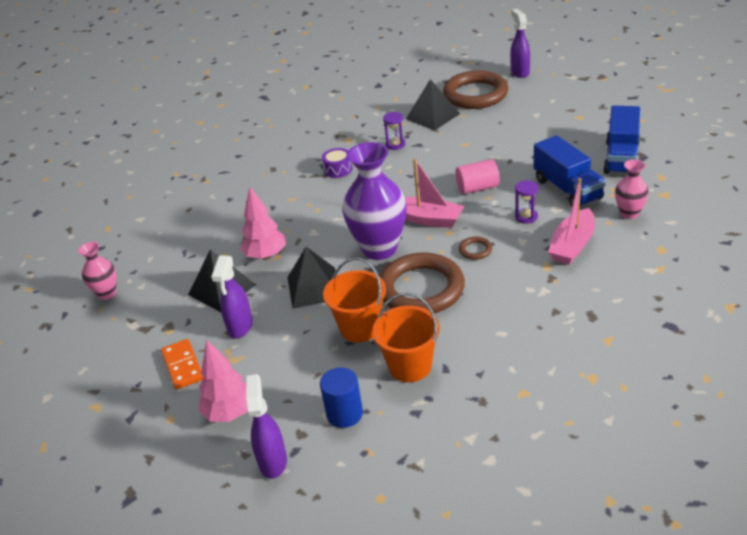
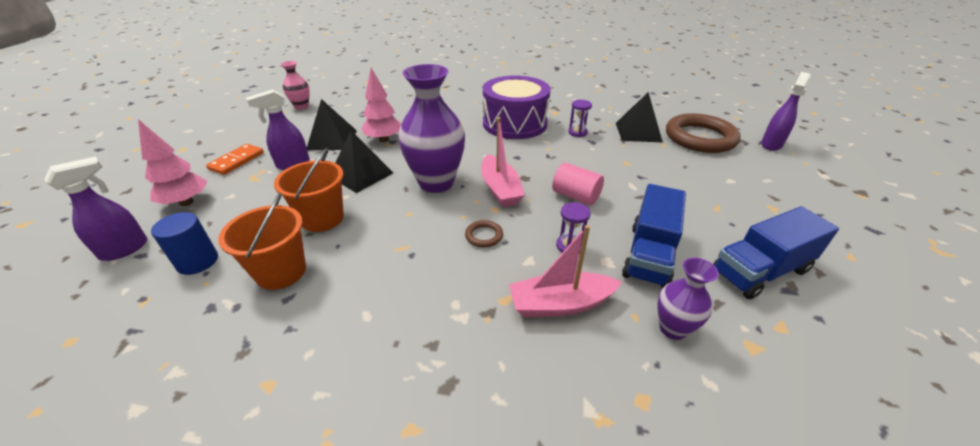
camera: 45 degrees right, 0 degrees up
(338, 169) = (514, 124): purple drum -> purple drum, size x2.47
(421, 289) = (399, 229): brown ring -> none
(629, 213) = (673, 328): pink vase -> purple vase

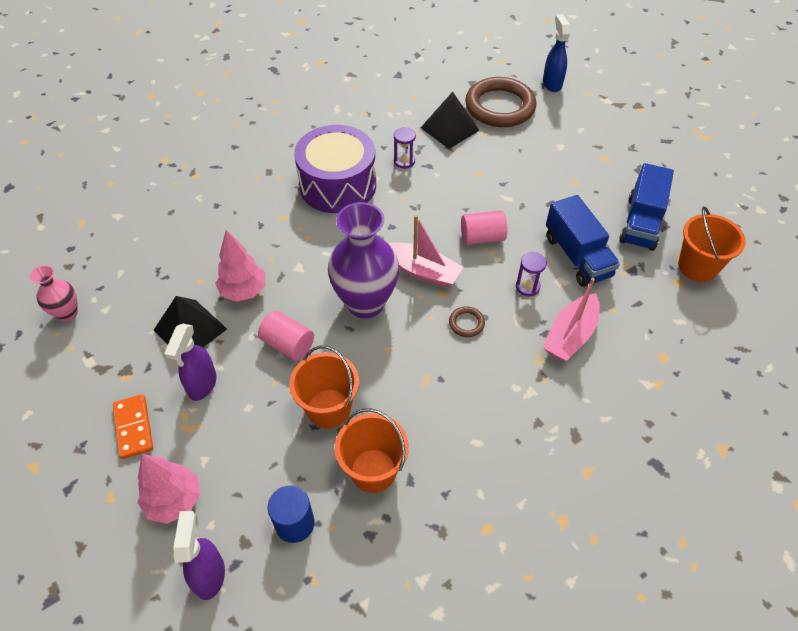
camera: 45 degrees left, 15 degrees up
(361, 174) = (288, 344): black pyramid -> pink cylinder
(673, 328) = (637, 302): purple vase -> none
(771, 144) = (552, 84): purple spray bottle -> blue spray bottle
(799, 350) = (697, 267): none -> orange bucket

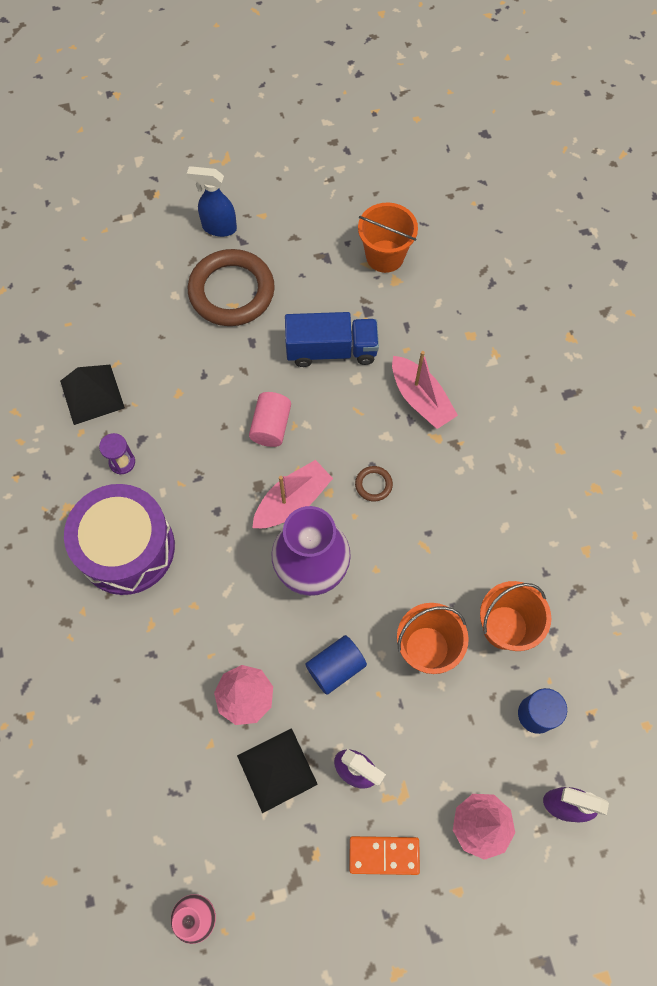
camera: 70 degrees left, 15 degrees up
(288, 344) = (335, 667): pink cylinder -> blue cylinder
(500, 107) = (82, 327): brown ring -> brown ring (231, 291)
(527, 287) = (351, 411): purple hourglass -> none
(552, 84) = (71, 258): blue spray bottle -> blue spray bottle (219, 228)
(641, 223) = (313, 274): blue truck -> none

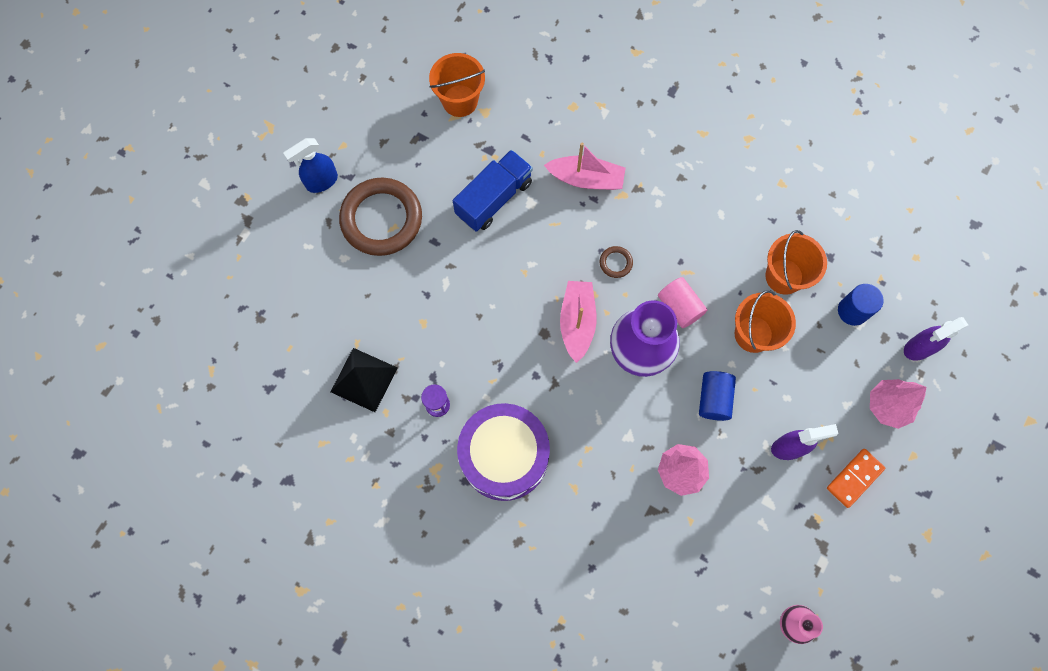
camera: 45 degrees left, 5 degrees up
(271, 426) = (510, 286): pink cylinder -> pink cylinder (679, 307)
(277, 769) = (745, 494): black pyramid -> none

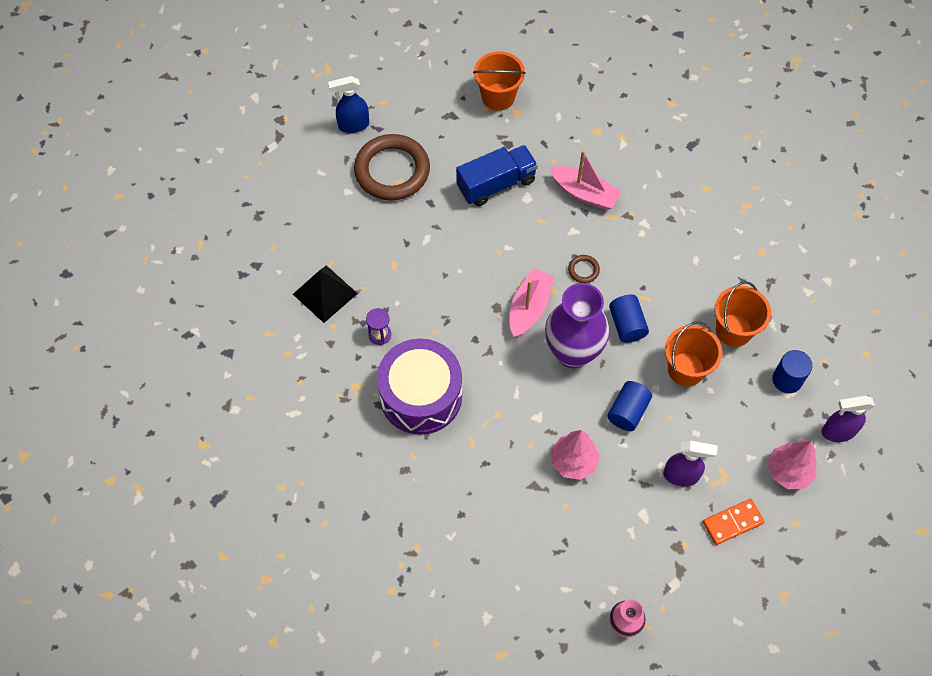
camera: 20 degrees right, 10 degrees down
(679, 307) = (627, 325): pink cylinder -> blue cylinder

